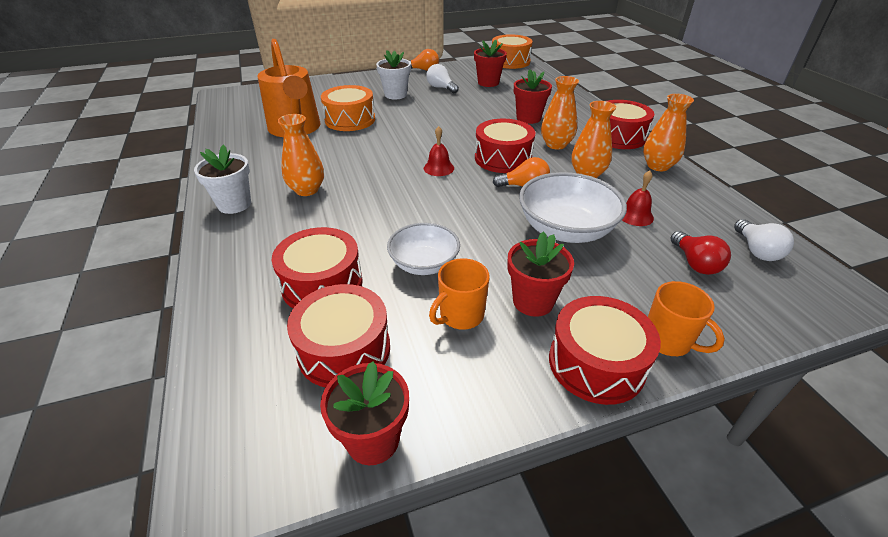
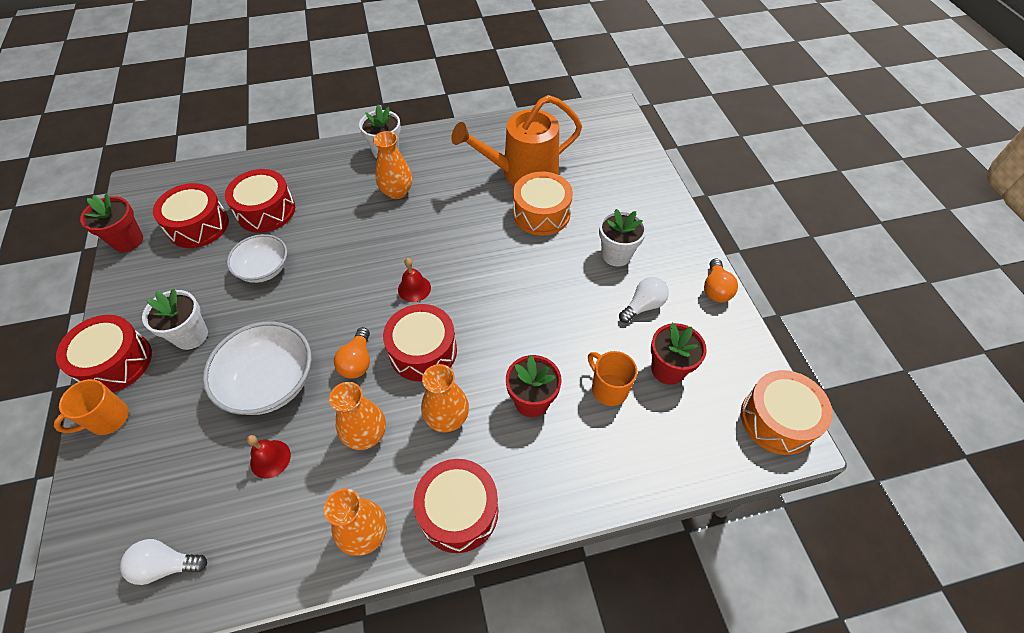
camera: 95 degrees right, 15 degrees up
(460, 315) = (198, 287): orange mug -> orange mug (608, 389)
(533, 301) = (191, 335): red flower pot -> white flower pot
(695, 263) = (176, 486): red light bulb -> none

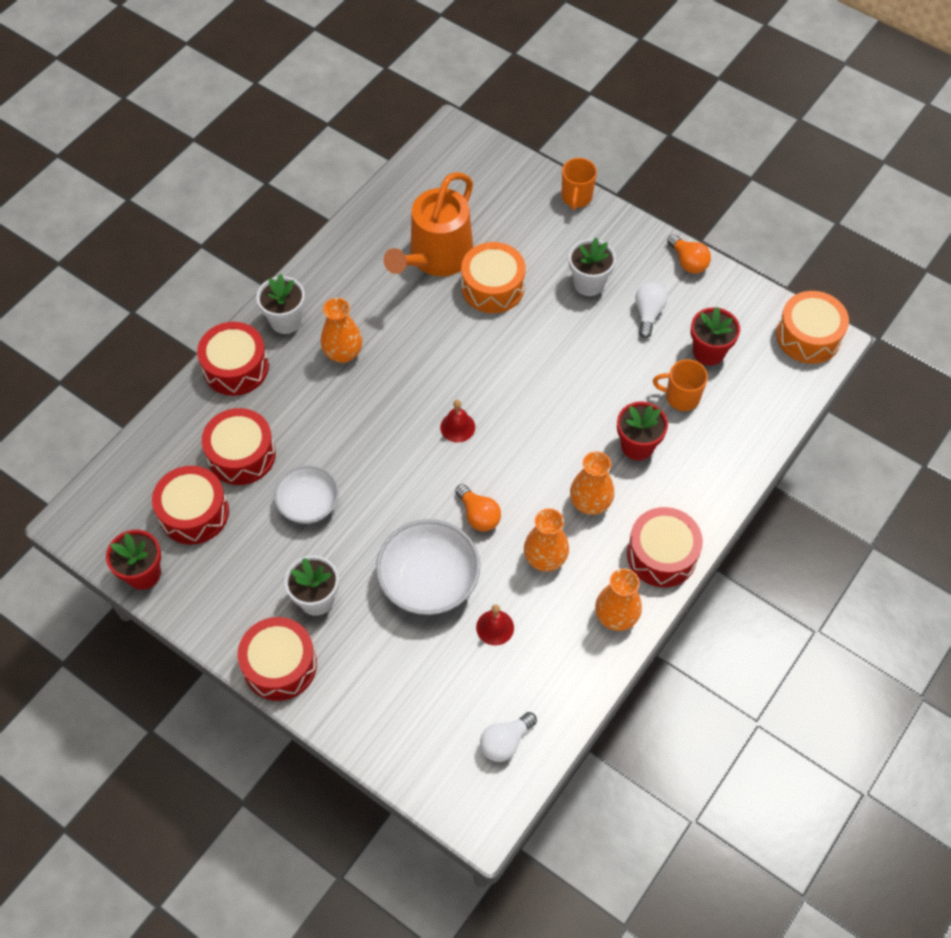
camera: 40 degrees left, 5 degrees up
(108, 419) = (333, 703): orange mug -> orange mug (576, 197)
(423, 351) = (520, 470): red drum -> red drum (236, 367)

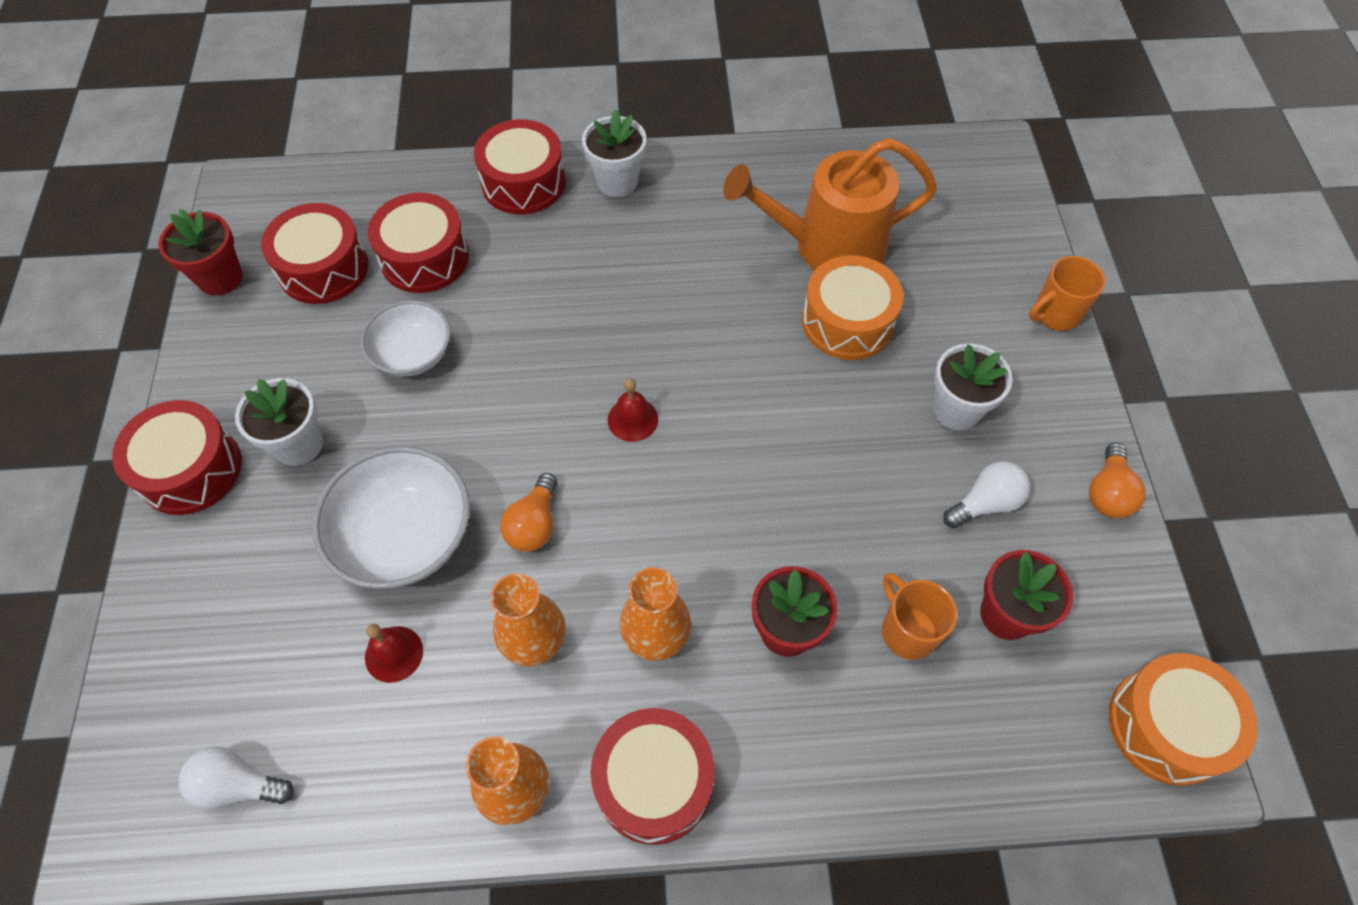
camera: 50 degrees right, 0 degrees up
(343, 353) = (626, 253): orange vase -> none

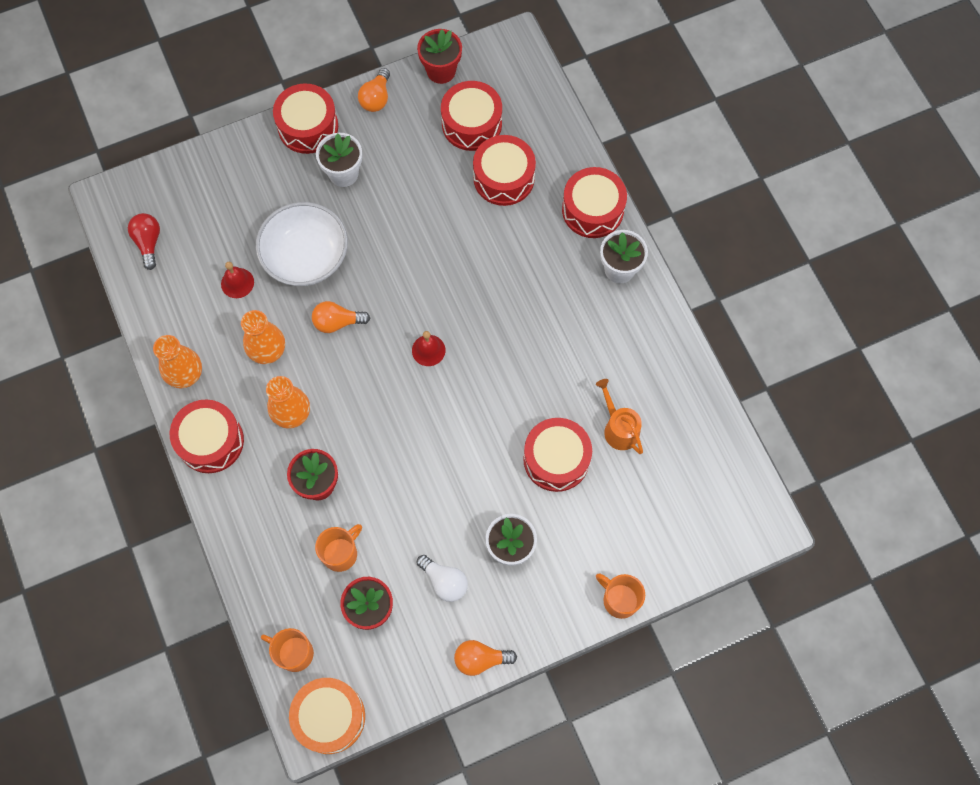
camera: 70 degrees right, 10 degrees up
(206, 366) = (376, 98): none -> orange light bulb
(238, 785) = (148, 242): white light bulb -> red light bulb
(413, 354) = (428, 205): white bowl -> none
(828, 246) = (619, 428): orange watering can -> orange watering can, size x0.53
(847, 322) = (556, 459): orange drum -> red drum
(1054, 750) = (294, 653): none -> orange mug

